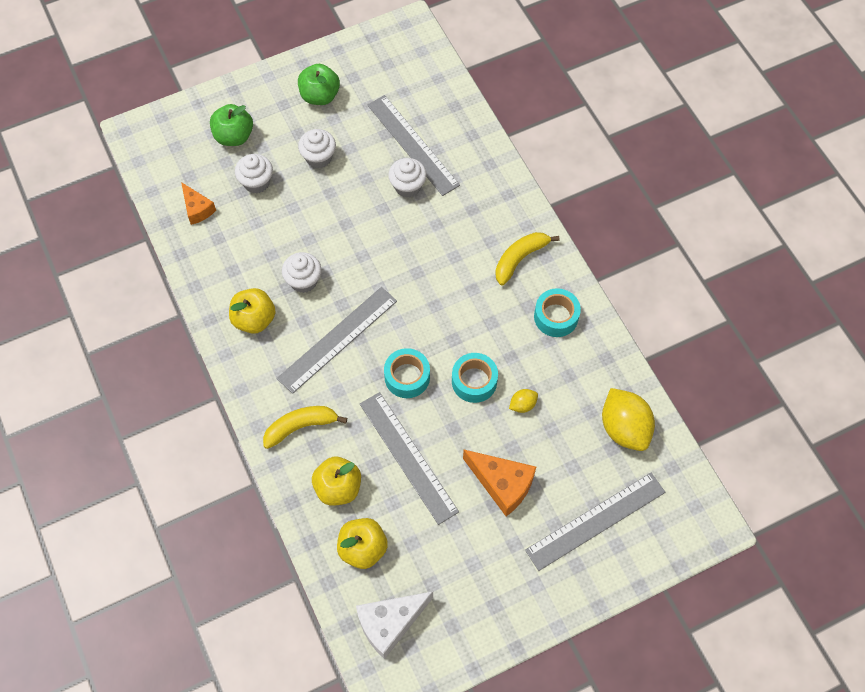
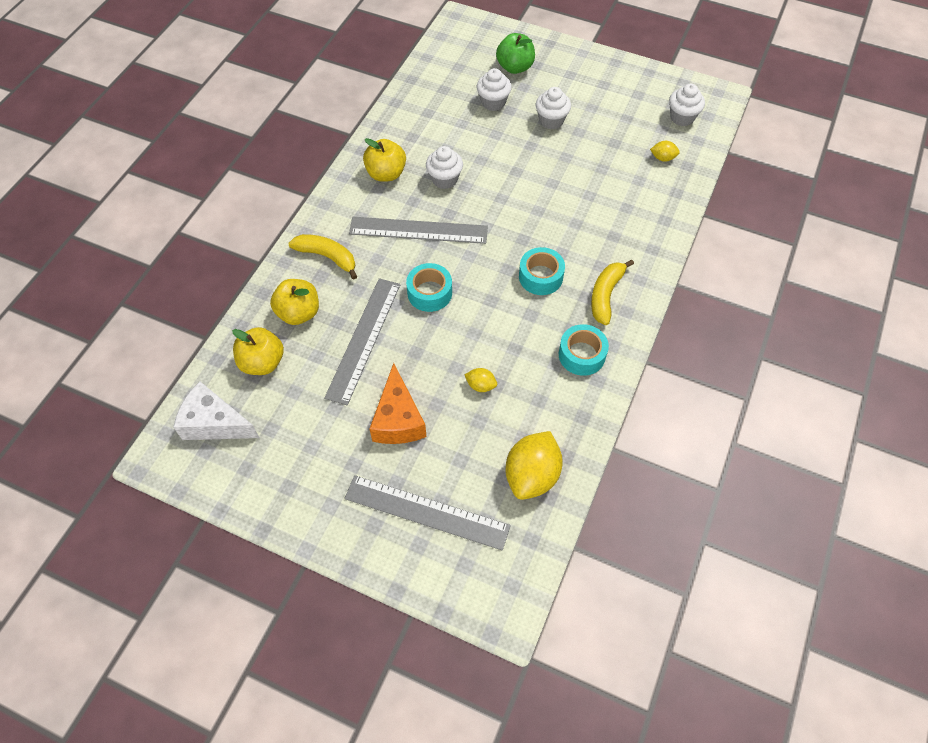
camera: 50 degrees right, 5 degrees down
(197, 209) = (438, 87): orange cheese -> none
(320, 96) = (600, 88): green apple -> none
(407, 186) = (587, 185): white cupcake -> white cupcake (682, 117)
(412, 145) = (624, 164): grey ruler -> none
(432, 115) = (663, 158): none -> yellow lemon
(474, 381) = (468, 338): turquoise tape -> turquoise tape (540, 277)
(520, 259) = (605, 295): yellow banana -> yellow banana turned 75 degrees counterclockwise

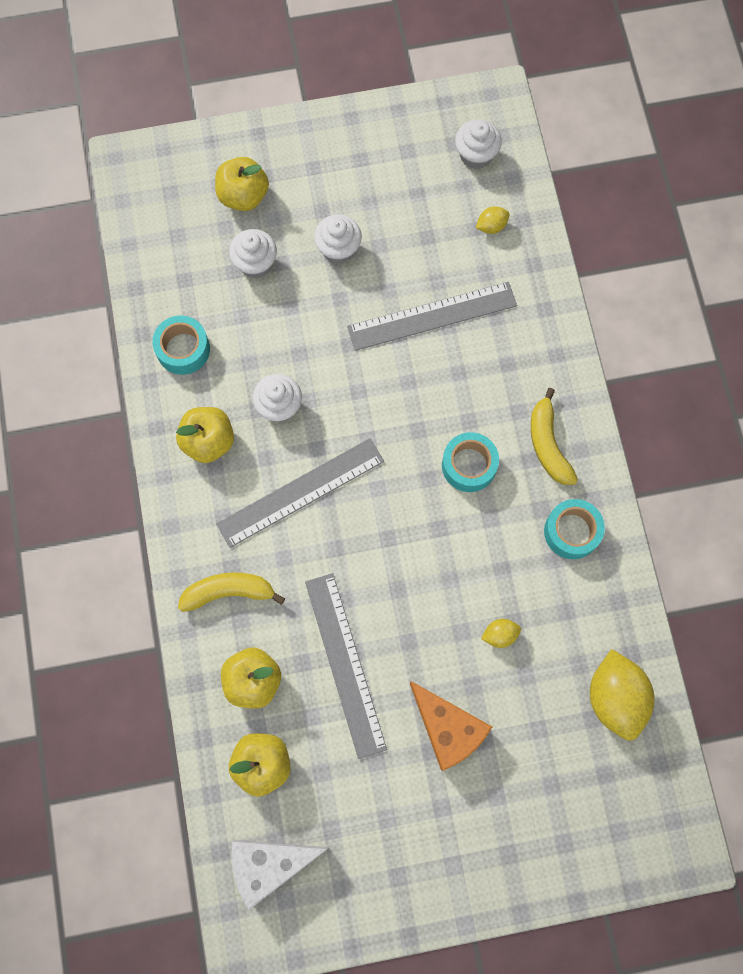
camera: 35 degrees left, 15 degrees up
(426, 512) = (547, 806): grey ruler -> grey ruler (432, 316)
(429, 293) = (370, 562): turquoise tape -> turquoise tape (183, 349)
(515, 67) = (243, 196): green apple -> yellow apple

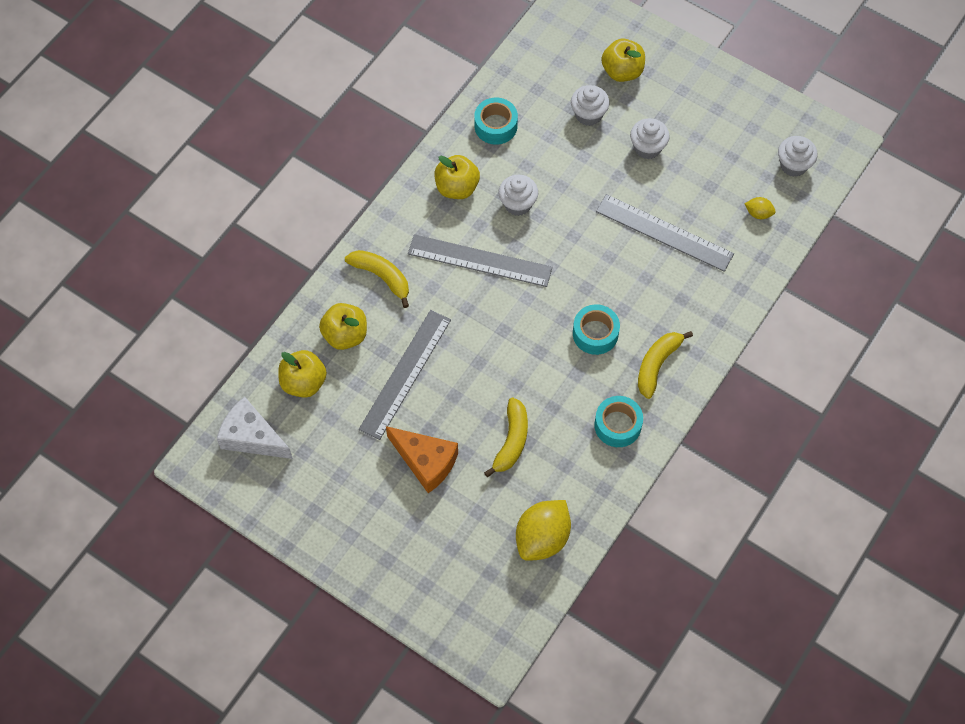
camera: 45 degrees right, 10 degrees down
(447, 729) = (425, 462): orange cheese -> orange cheese turned 60 degrees counterclockwise
(500, 635) = (511, 441): yellow lemon -> yellow banana

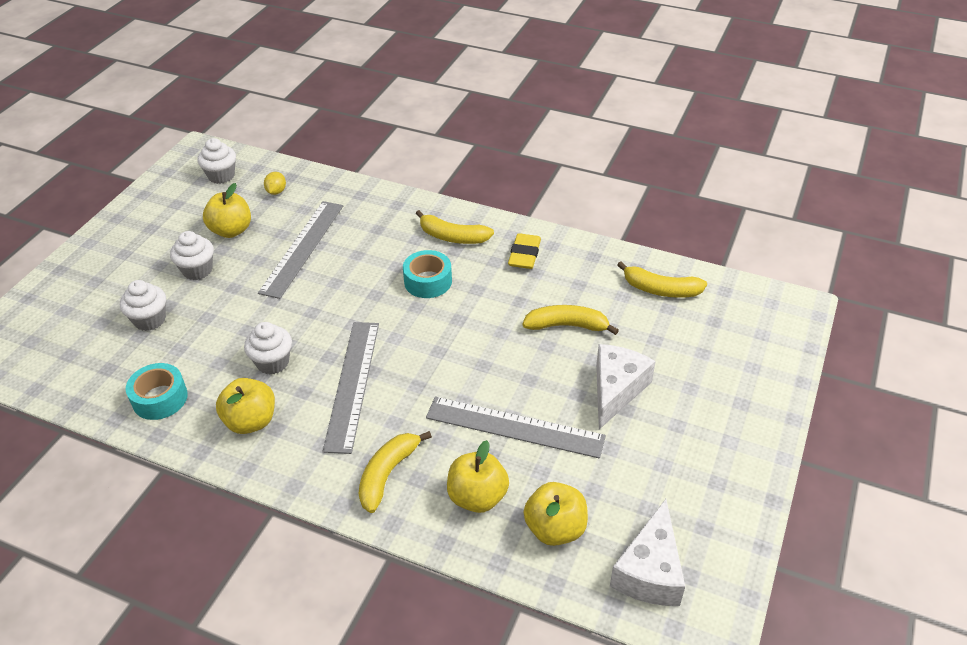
camera: 100 degrees left, 20 degrees down
(425, 462) = (616, 390): orange cheese -> white cheese
(542, 538) = (661, 289): yellow lemon -> yellow banana
(617, 425) = (524, 255): turquoise tape -> yellow eraser
(622, 71) = (92, 300): yellow apple -> yellow apple (231, 230)

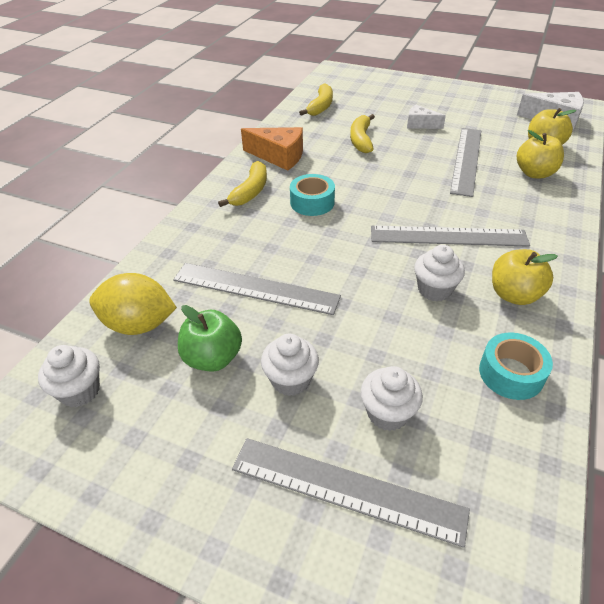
camera: 90 degrees left, 0 degrees up
(101, 297) = (347, 488): none -> grey ruler
(231, 230) = (213, 358): yellow apple -> green apple
(276, 191) = (139, 324): yellow lemon -> yellow lemon, size x2.13
(387, 474) = (535, 212): yellow banana -> none
(524, 255) = (279, 156): yellow eraser -> orange cheese
(616, 390) = (420, 124): white cheese -> white cheese, size x0.63

